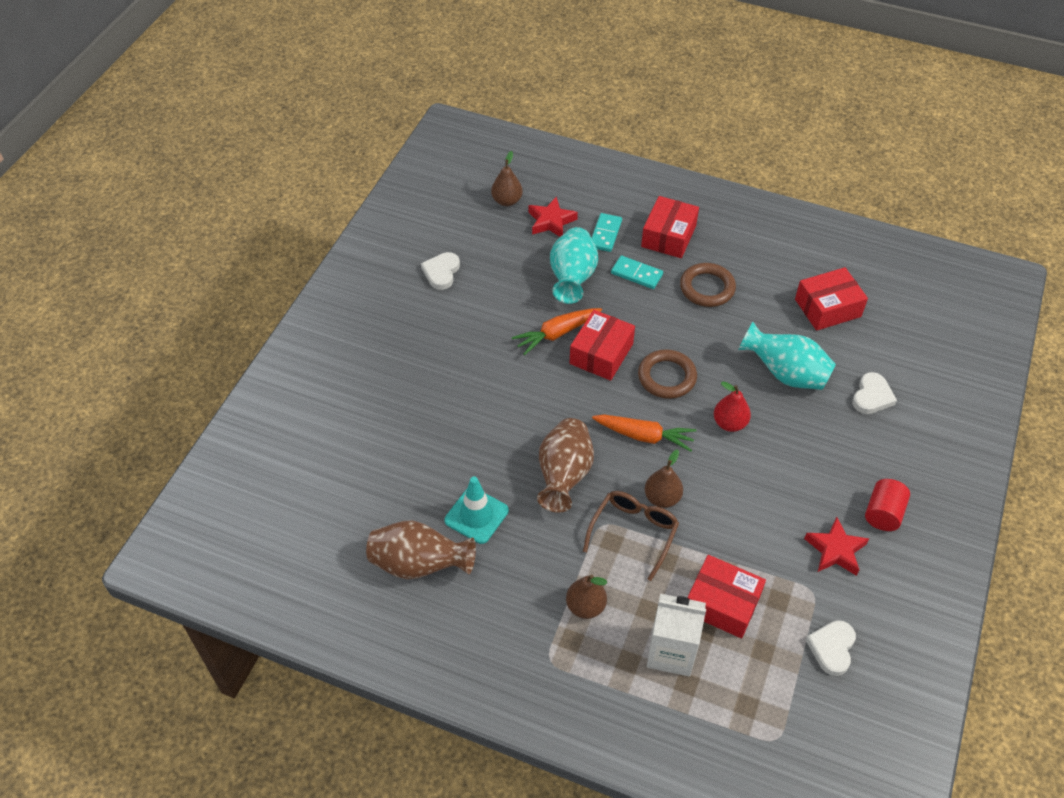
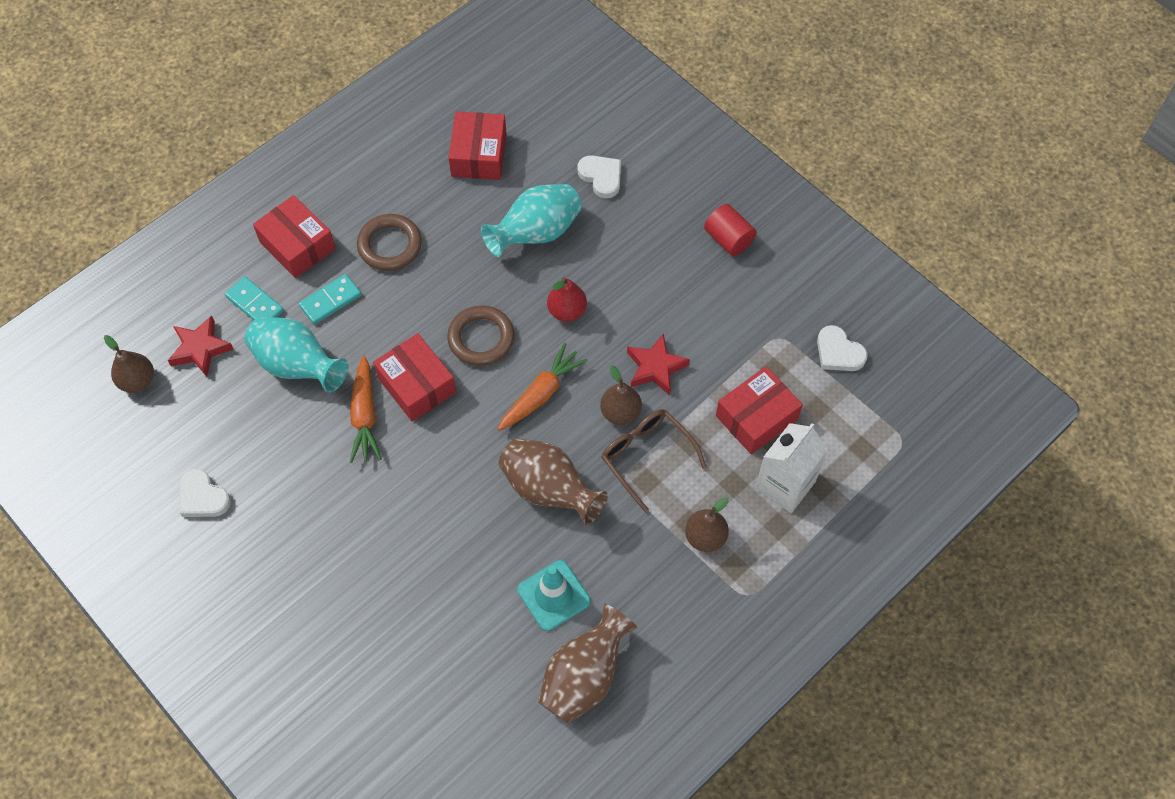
camera: 65 degrees left, 10 degrees up
(835, 550) = (746, 297): red star -> red star (655, 368)

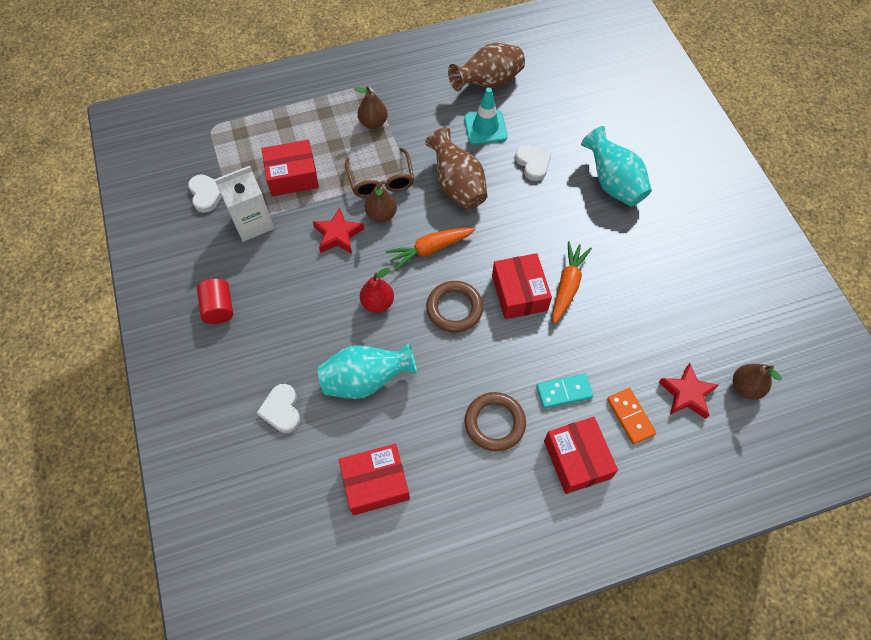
camera: 155 degrees left, 0 degrees up
(203, 497) = (706, 274): white heart -> white heart (533, 163)
(255, 304) = (630, 416): turquoise domino -> orange domino
(298, 366) = (608, 346): turquoise vase -> turquoise vase (613, 183)
(479, 155) = (375, 483): red box -> red box turned 45 degrees clockwise
(785, 484) = (303, 131): white carton -> white carton (252, 223)

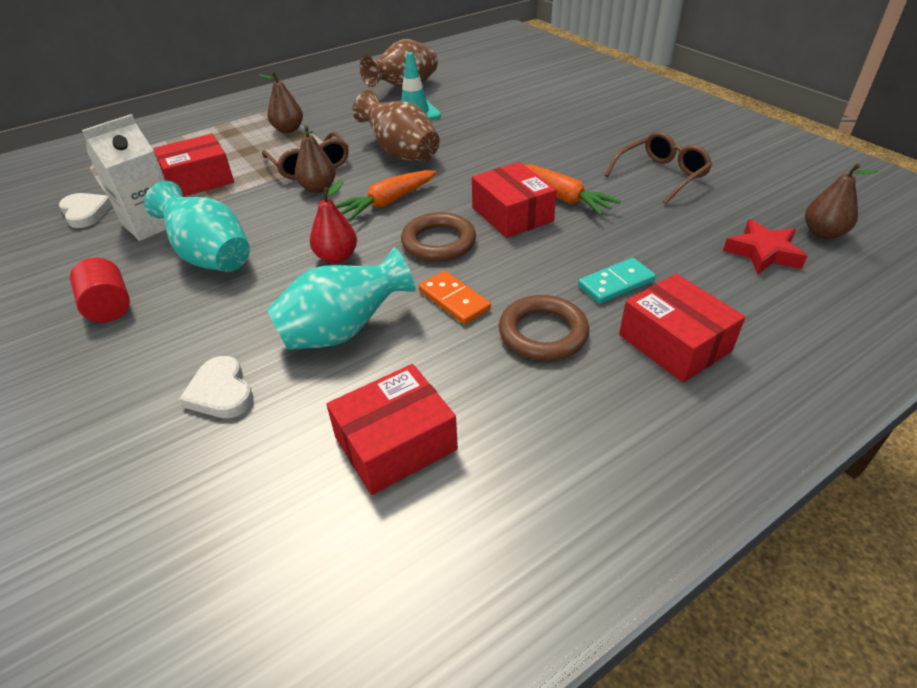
camera: 15 degrees left, 20 degrees down
(338, 235) = (268, 212): red star -> none
(533, 163) = (477, 126): white heart -> none
(567, 285) = (565, 198): orange carrot -> orange carrot turned 135 degrees clockwise
(613, 183) = (568, 124): turquoise vase -> turquoise vase (210, 256)
(630, 416) = (712, 287): orange domino -> orange domino (454, 300)
(658, 279) = (661, 175): none -> brown glasses

